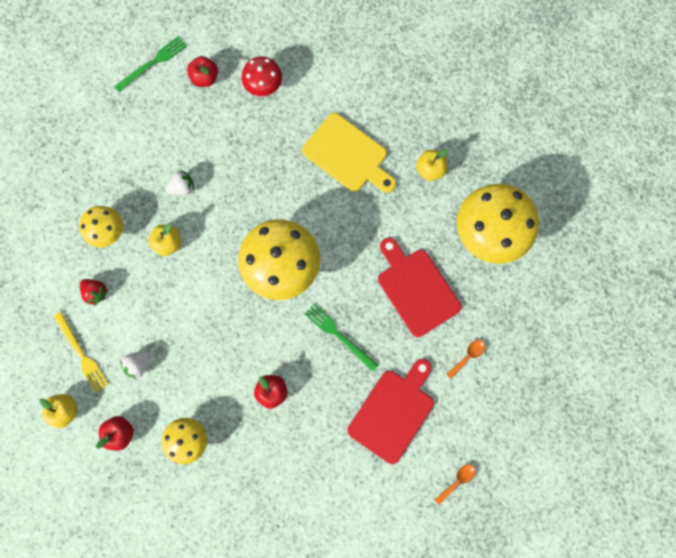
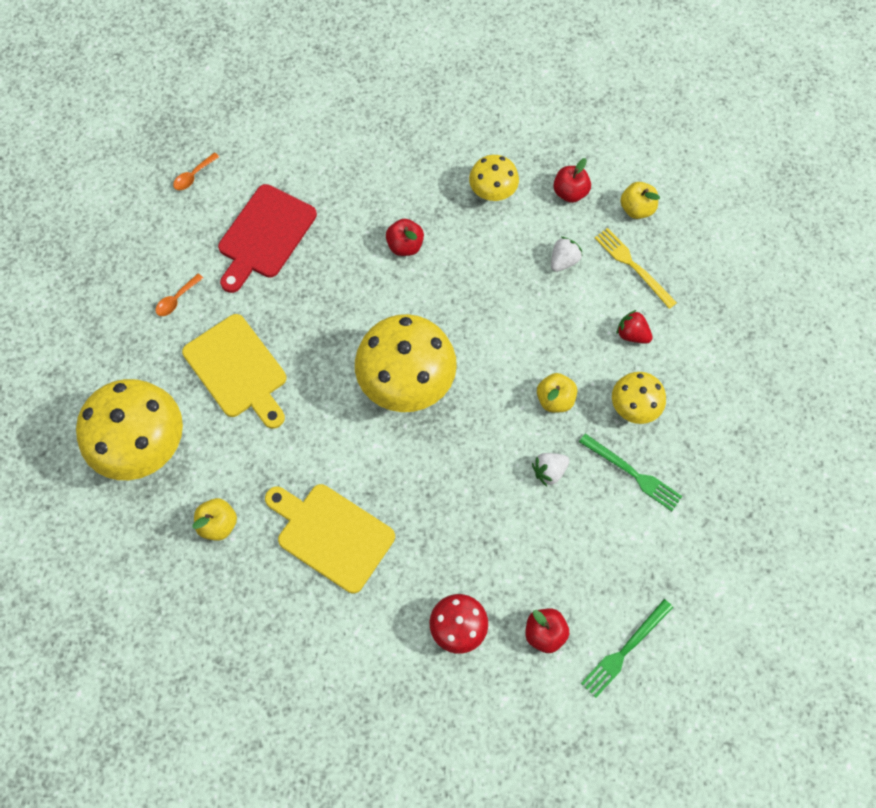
camera: 175 degrees right, 10 degrees down
(339, 335) = (331, 310): green fork -> green fork (633, 473)
(416, 289) = (238, 370): red cutting board -> yellow cutting board

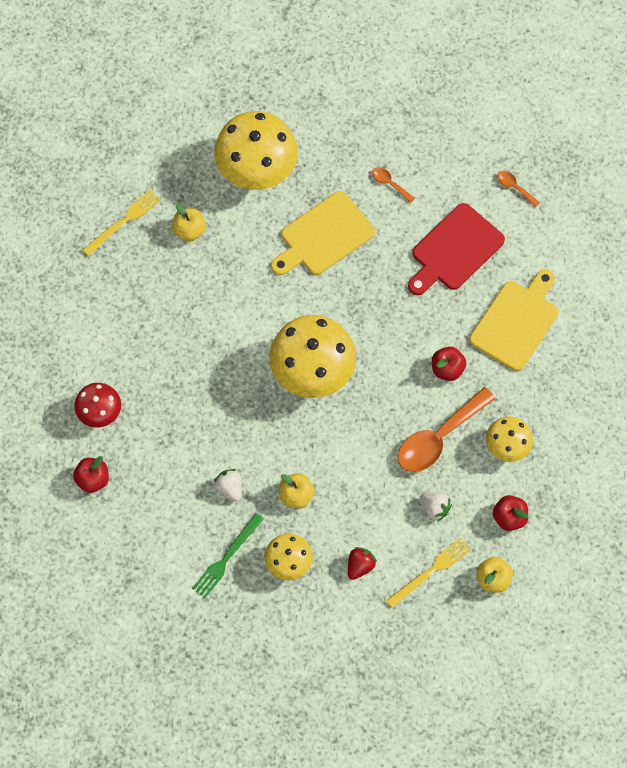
camera: 90 degrees right, 0 degrees up
(199, 607) = (123, 221): none -> yellow fork
(265, 235) = (454, 250): red cutting board -> red cutting board turned 75 degrees counterclockwise
(331, 534) = (178, 315): yellow cutting board -> yellow cutting board (516, 322)
(484, 255) = (439, 437): none -> orange spoon
(625, 650) = (76, 542): green fork -> none

